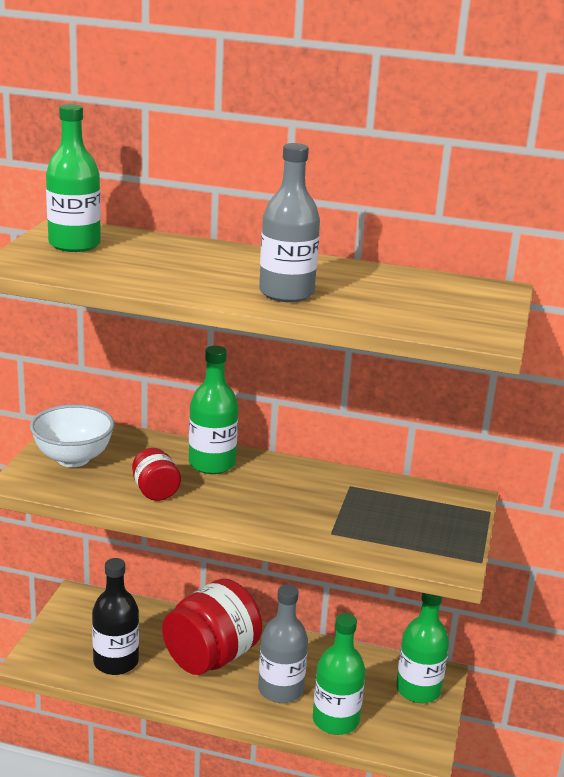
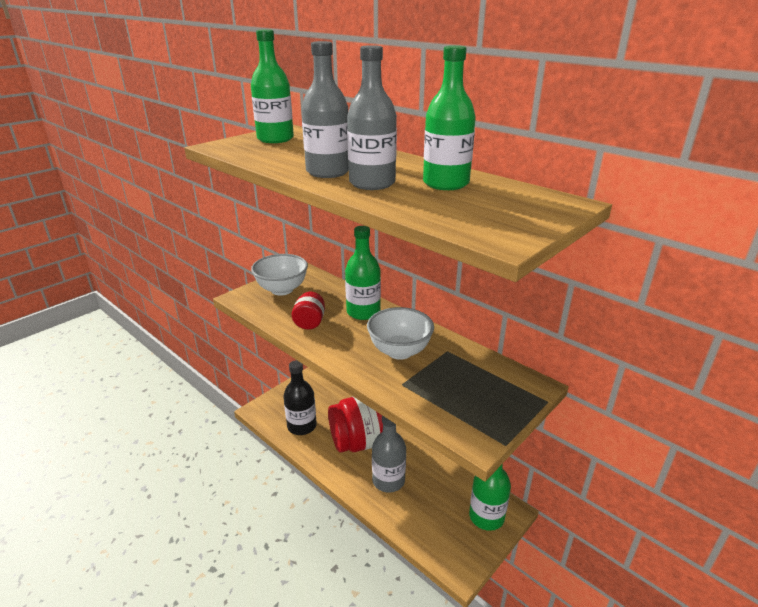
camera: 30 degrees right, 5 degrees up
(216, 285) = (328, 172): none -> grey bottle
(297, 499) = (399, 351): none -> white bowl
(335, 720) = (411, 518): green bottle -> green bottle (446, 183)

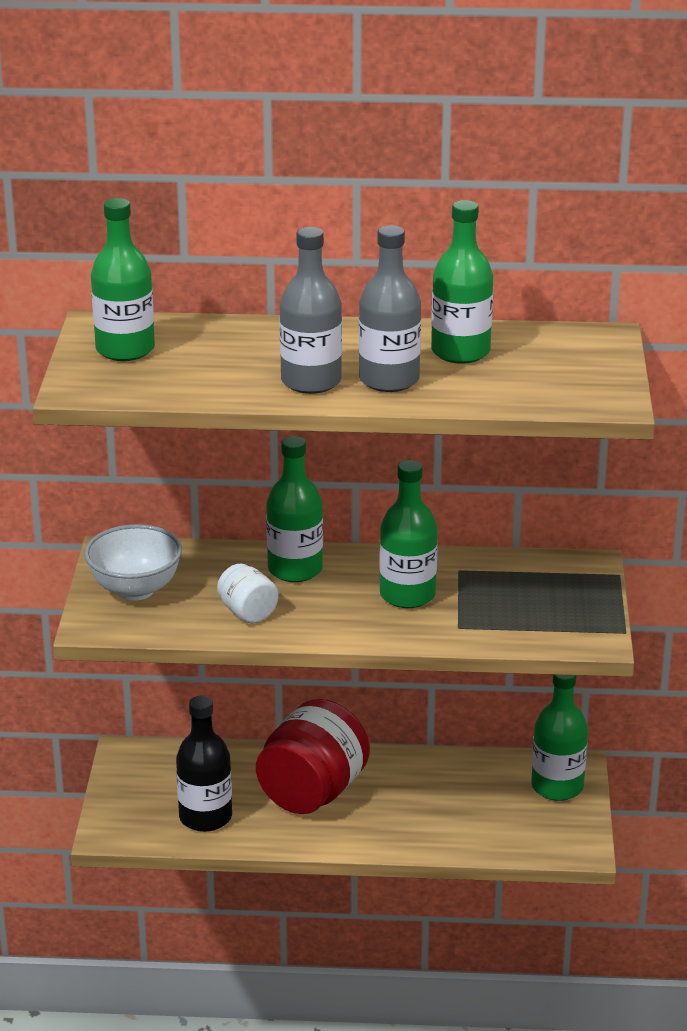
camera: 40 degrees left, 0 degrees up
(310, 322) = (248, 613): red jar -> white jar
(388, 480) = (404, 813): grey bottle -> none
(399, 351) = (407, 595): white bowl -> green bottle

